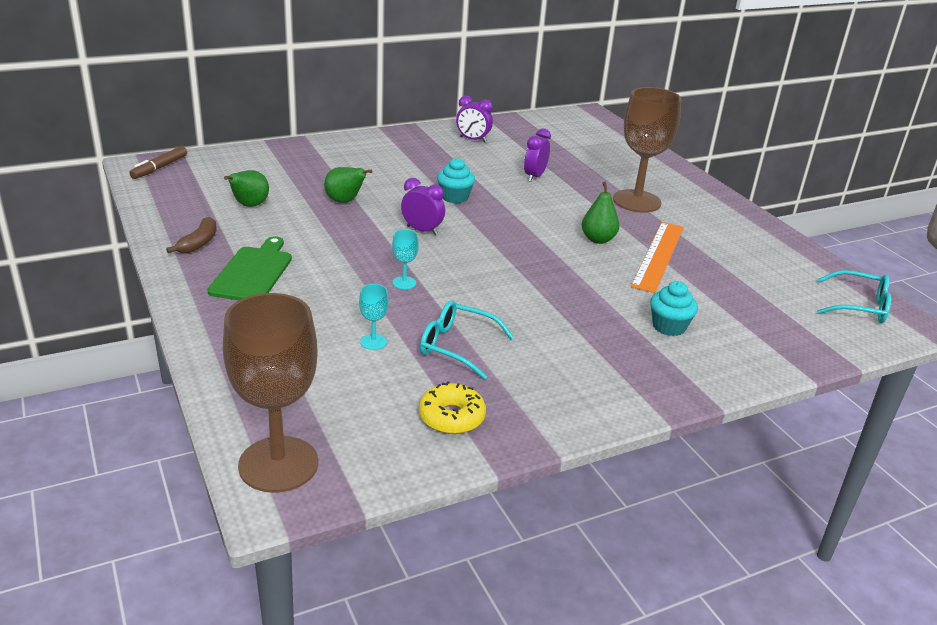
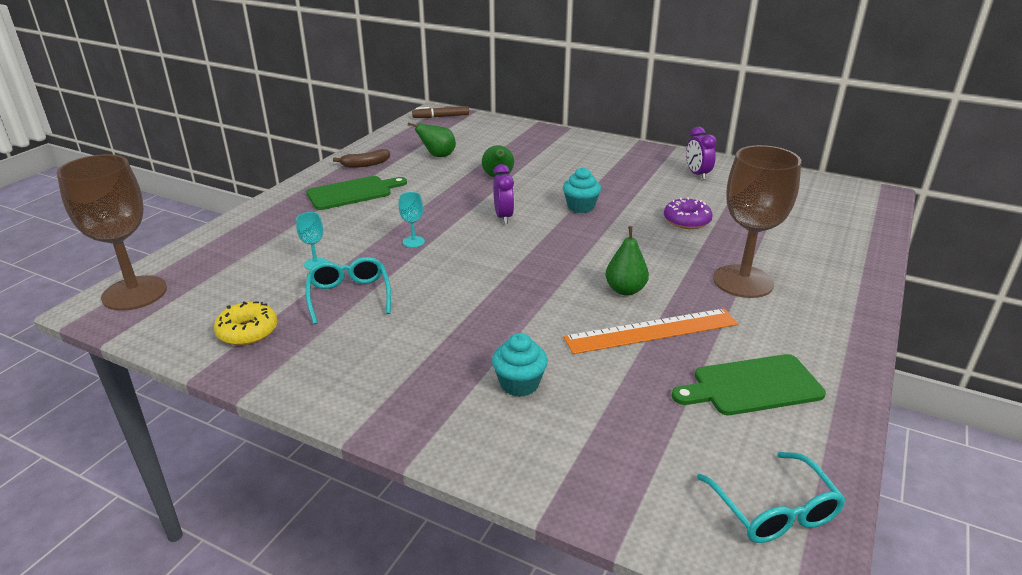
camera: 55 degrees right, 0 degrees up
(534, 176) = (686, 221): purple clock -> purple donut
(749, 256) = (752, 386): none -> green cutting board

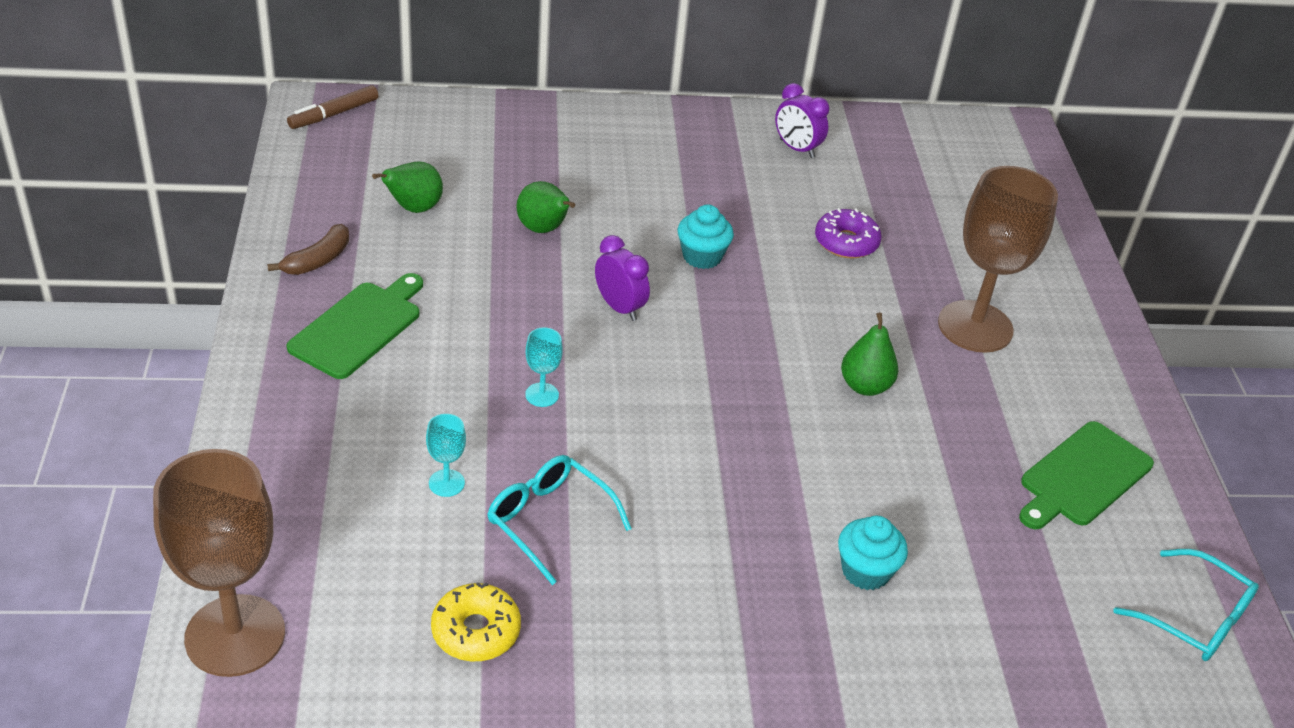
camera: 35 degrees left, 10 degrees up
(651, 331) = (938, 439): orange ruler -> none

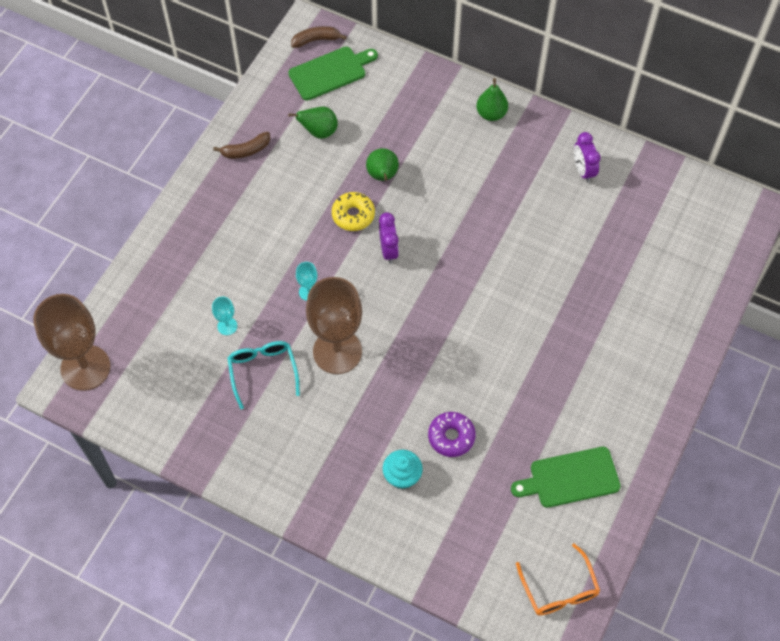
camera: 35 degrees right, 20 degrees up
(334, 114) = (316, 40): brown marker -> brown banana
(359, 327) = (241, 207): green cutting board -> green cutting board (330, 72)
(476, 631) = (190, 417): yellow donut -> yellow donut (353, 215)
(702, 256) = (461, 233): turquoise cupcake -> none
(846, 242) = (558, 257): purple donut -> purple donut (451, 437)
(865, 386) = (490, 363): green pear -> green pear (491, 114)
(975, 327) = (590, 351): brown goblet -> brown goblet (337, 351)
(1195, 618) = (559, 589): turquoise glasses -> orange glasses

